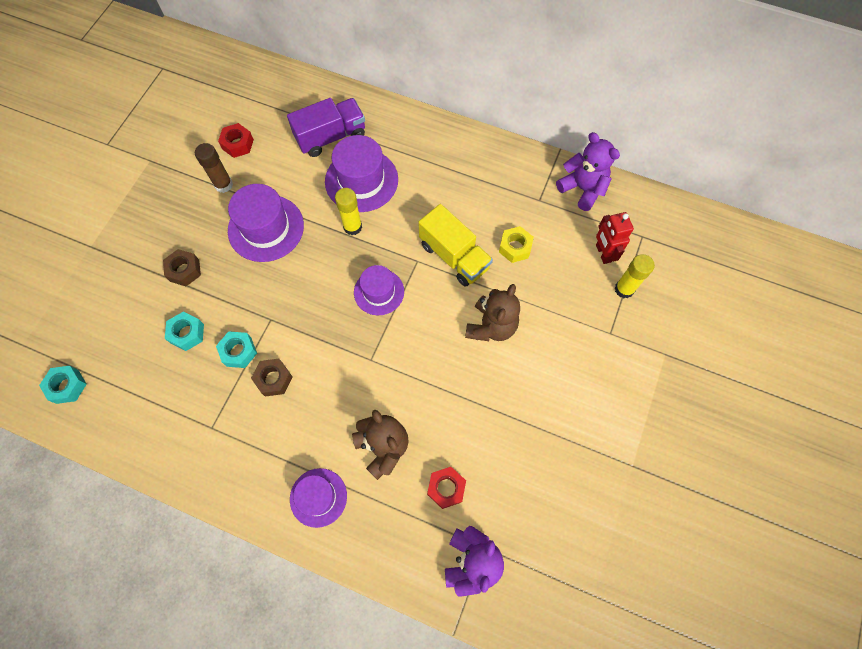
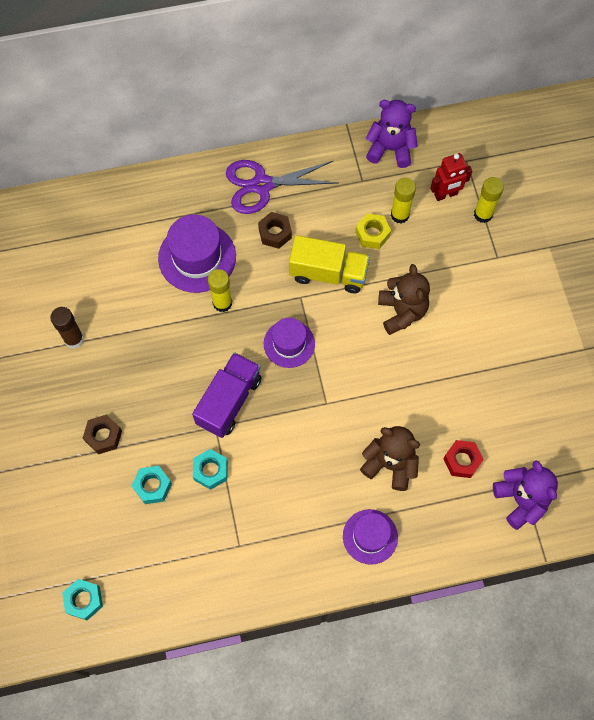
camera: 35 degrees left, 0 degrees up
(238, 144) = (55, 294): red nut -> none
(266, 228) = (146, 353): purple hat -> none
(273, 379) = (259, 472): brown nut -> brown nut (275, 233)
(331, 137) = (137, 235): purple truck -> purple truck (229, 401)
(455, 156) = (262, 185): none -> purple scissors
(550, 246) = (400, 215): none -> yellow glue stick
(603, 253) = (446, 195): red robot -> red robot turned 60 degrees counterclockwise

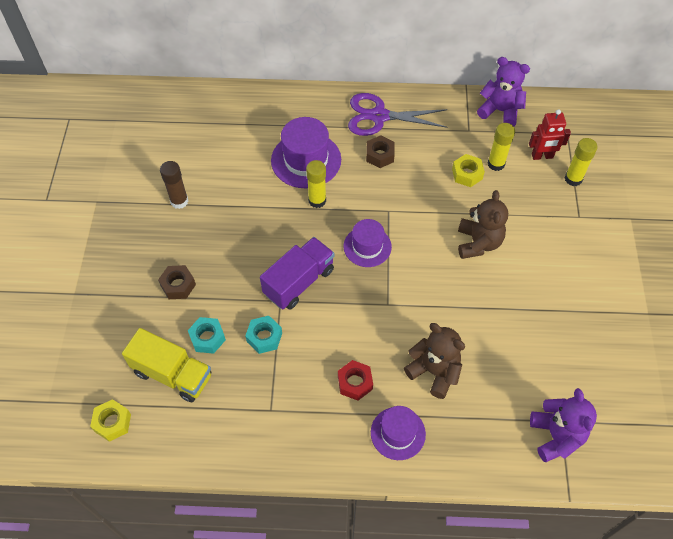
camera: 15 degrees right, 10 degrees down
(84, 600) = (112, 422): turquoise nut -> yellow nut
(328, 273) = (418, 197): yellow truck -> yellow truck (172, 374)
(462, 460) = (505, 385): red nut -> red nut (355, 383)

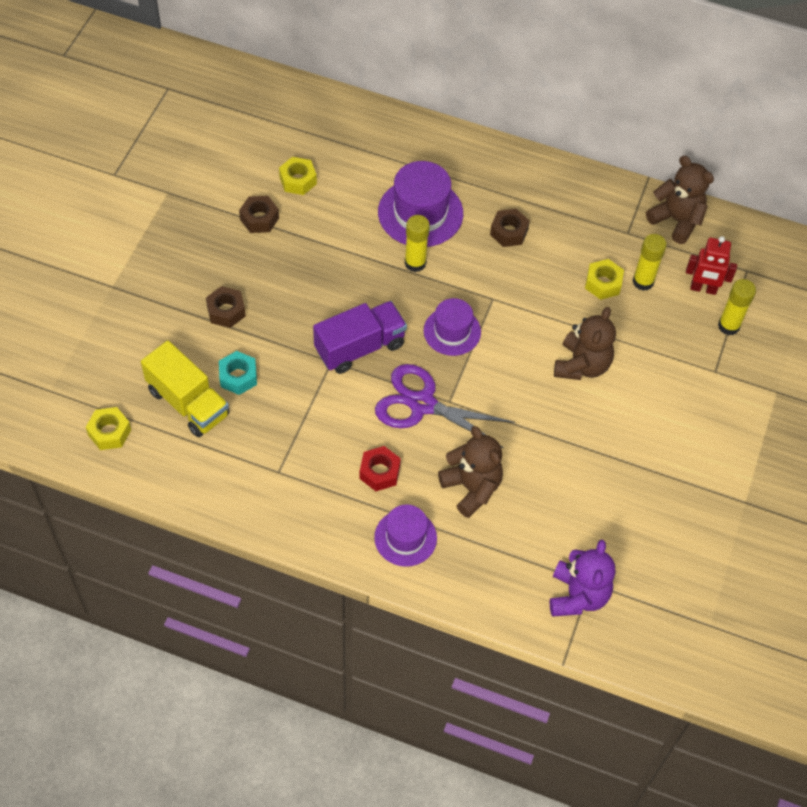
camera: 15 degrees right, 0 degrees up
(179, 201) = (259, 219): brown glue stick -> brown nut
(199, 162) = (298, 180): none -> yellow nut
(264, 337) = (299, 395): turquoise nut -> none
(379, 116) = (527, 186): purple scissors -> purple scissors (422, 404)
(500, 111) = (676, 220): purple teddy bear -> brown teddy bear

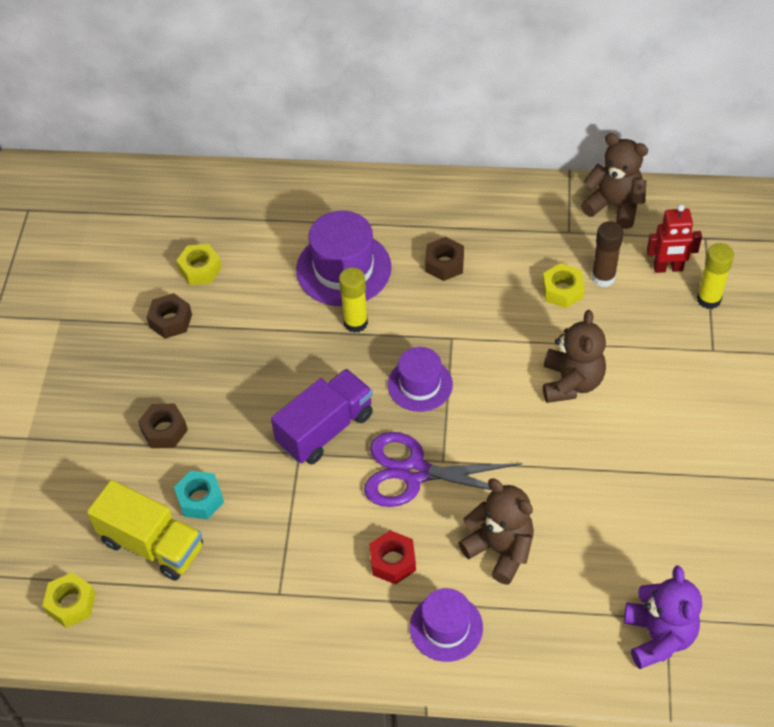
camera: 10 degrees left, 5 degrees down
(643, 281) = (603, 277): yellow glue stick -> brown glue stick

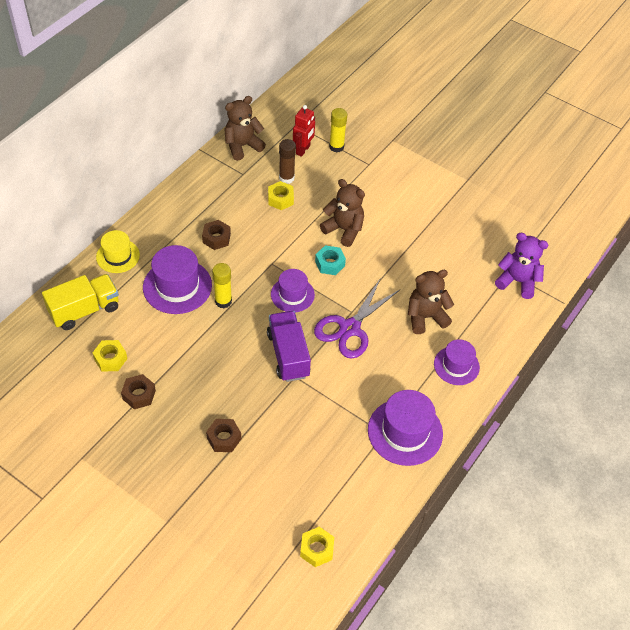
camera: 65 degrees left, 0 degrees up
(152, 544) = (304, 484): yellow truck -> yellow truck (84, 310)
(200, 499) = (290, 443): turquoise nut -> turquoise nut (330, 264)
(297, 617) = (405, 432): none -> purple hat
(343, 193) = (118, 256): none -> yellow hat
(393, 561) = (400, 368): red nut -> none

